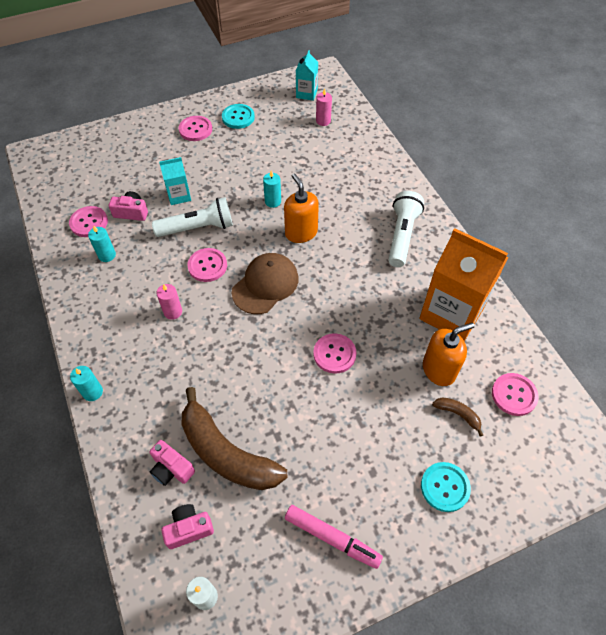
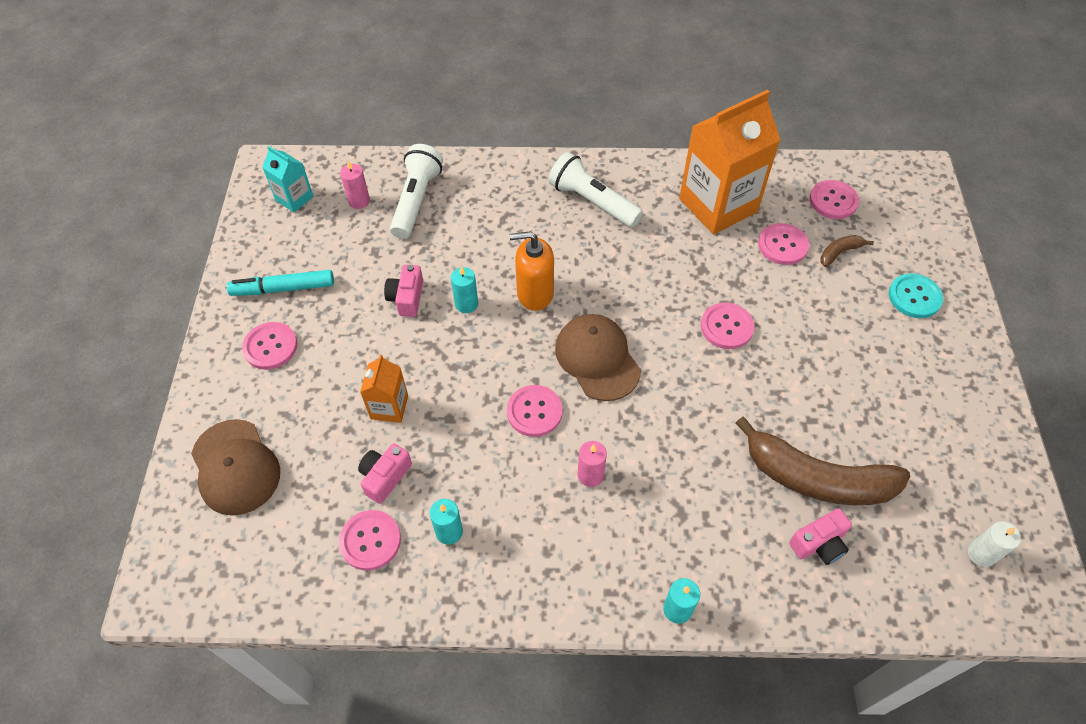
camera: 65 degrees left, 0 degrees up
(113, 149) = (235, 467): none -> brown cap
(179, 195) = (389, 407): turquoise carton -> orange carton
(189, 529) = (900, 547): pink camera -> pink camera (407, 298)
(198, 228) = (463, 402): white flashlight -> white flashlight (416, 200)
(226, 453) = (817, 478): brown banana -> brown banana turned 45 degrees clockwise
(238, 117) = (283, 288): turquoise button -> turquoise marker
(332, 538) = (944, 412): pink marker -> none
(439, 370) = (783, 245): orange soap dispenser -> pink button

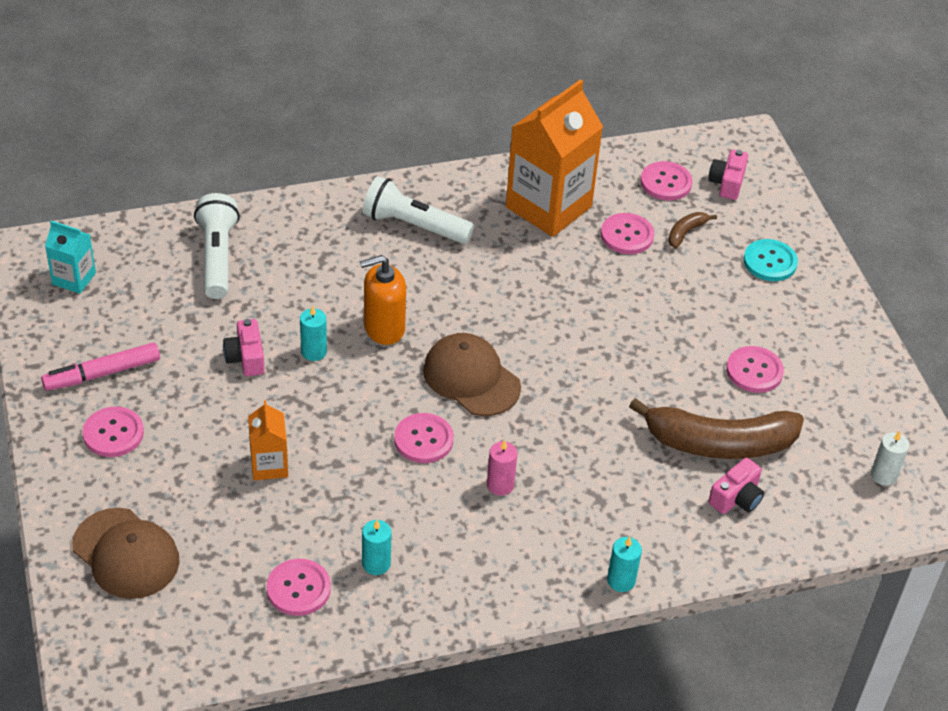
camera: 20 degrees left, 10 degrees down
(283, 288) = (102, 373): turquoise marker -> pink marker
(359, 201) = (151, 269): pink candle -> none
(385, 477) = (291, 530): pink camera -> pink camera (727, 183)
(726, 327) = (593, 324): pink button -> pink button (754, 371)

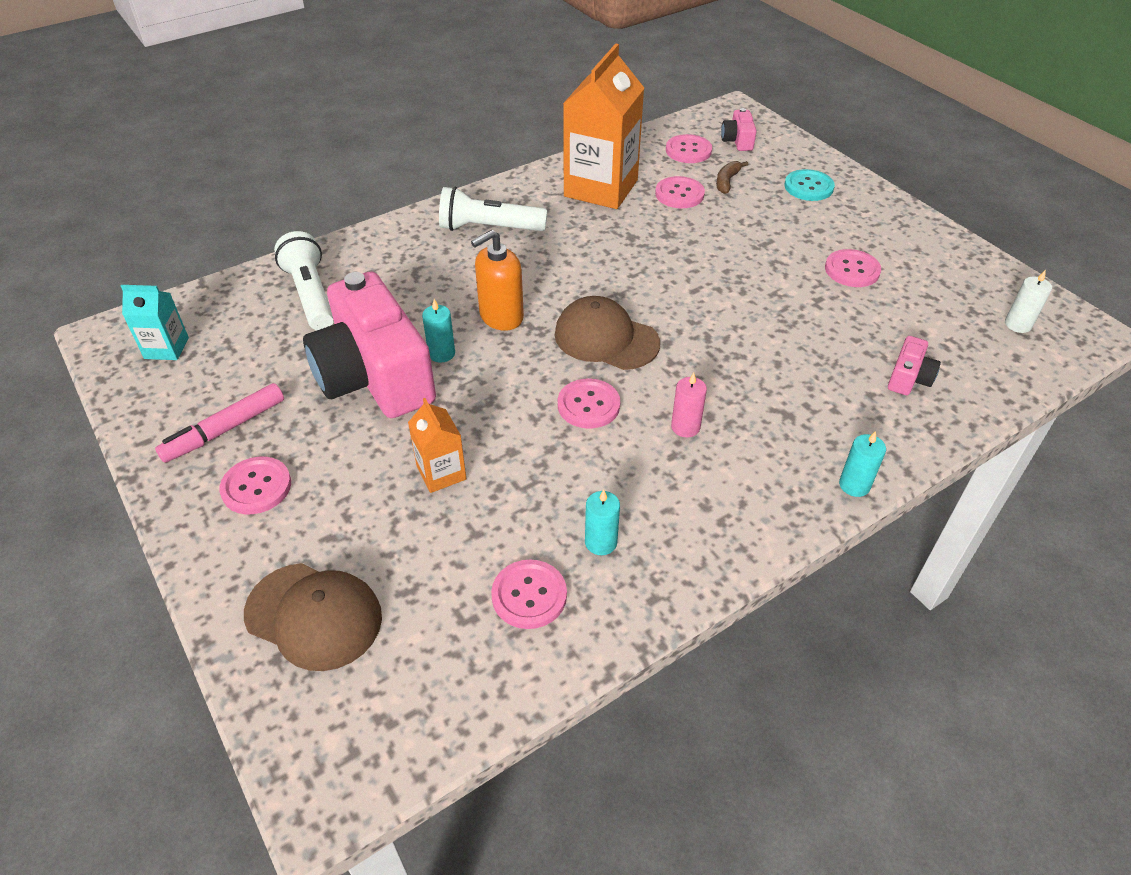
camera: 15 degrees left, 0 degrees up
(246, 358) = (375, 376): pink camera -> pink camera, size x2.45
(719, 443) = (862, 335): brown banana -> none

